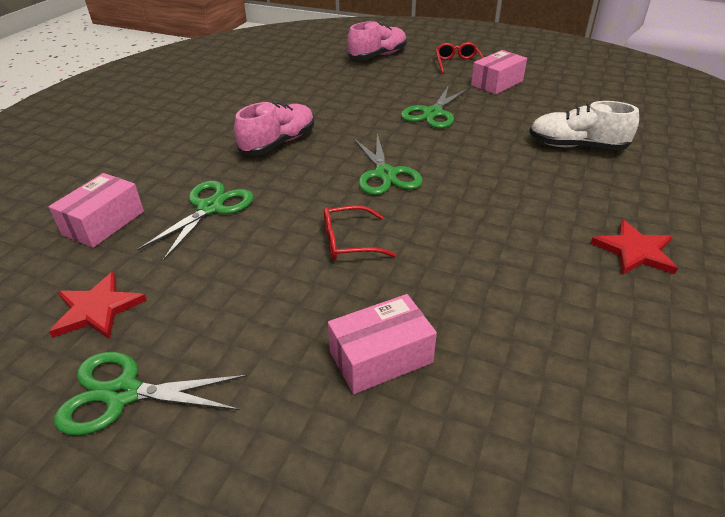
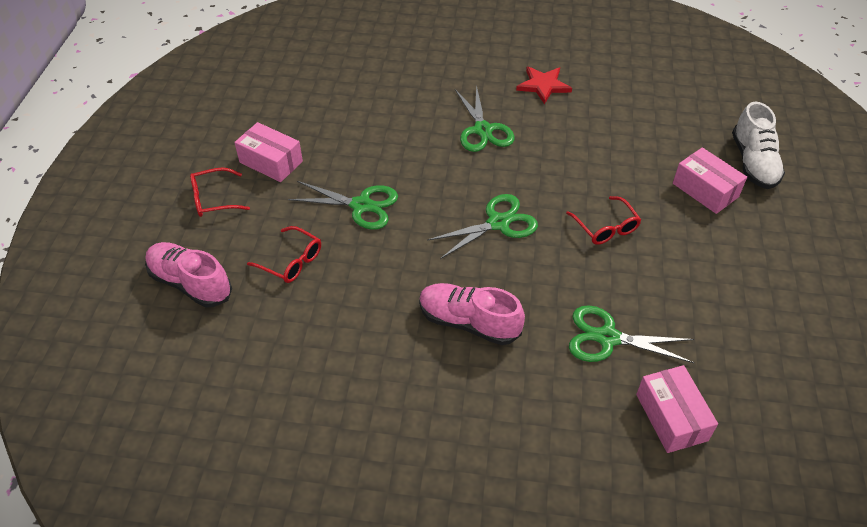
camera: 105 degrees left, 10 degrees up
(97, 309) = (763, 359): red star -> none
(103, 223) = (671, 417): pink box -> pink box turned 60 degrees clockwise
(122, 393) = (811, 305): green scissors -> green scissors (483, 130)
(381, 85) = (291, 261): none -> red glasses
(576, 146) = (404, 107): white shoe -> white shoe (753, 163)

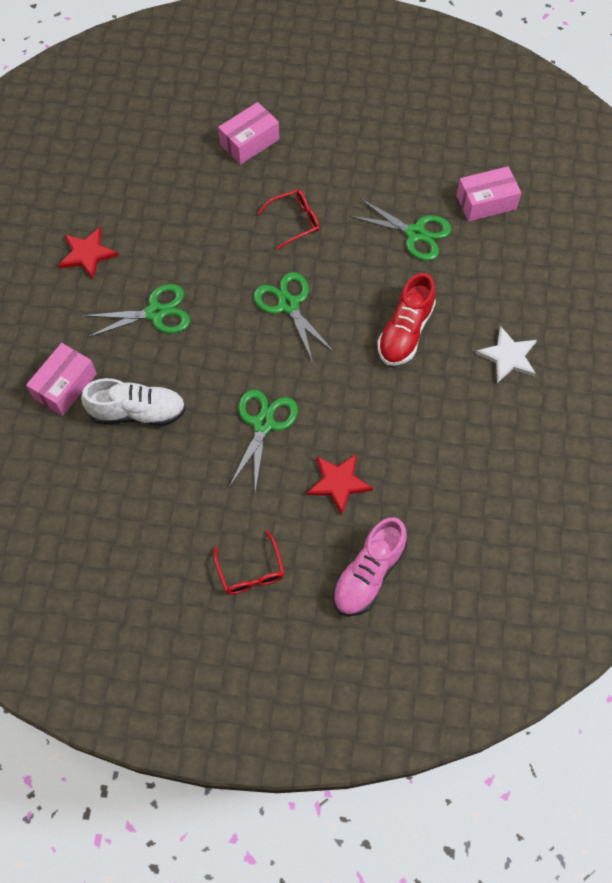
camera: 90 degrees left, 15 degrees up
(271, 162) = (194, 519): pink box -> pink box (65, 386)
(291, 261) = (338, 482): red glasses -> red star
(437, 426) = (508, 356): none -> white star
(468, 322) = (405, 332): pink shoe -> red shoe
(607, 337) = (416, 234): green scissors -> green scissors turned 75 degrees counterclockwise
(753, 163) = (215, 101): white shoe -> white shoe (138, 412)

